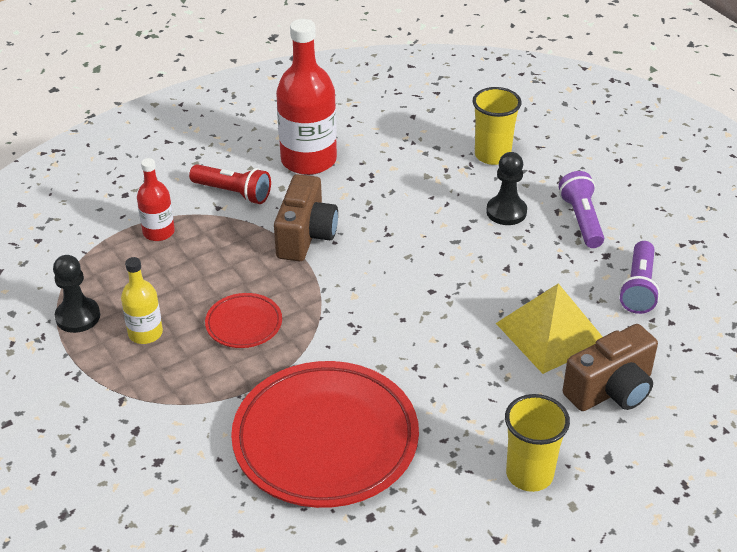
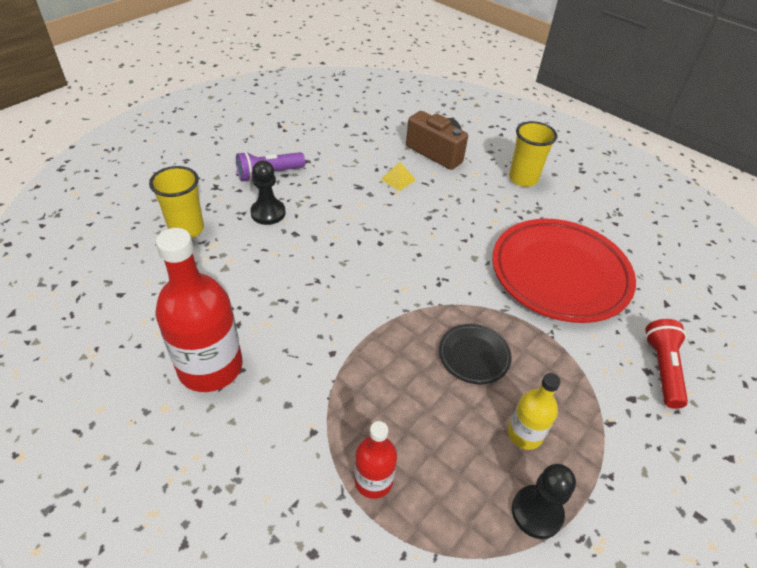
camera: 110 degrees left, 5 degrees up
(233, 193) = (283, 424): red flashlight -> red flashlight (662, 369)
(244, 324) = (474, 356): red plate -> black plate
(306, 236) = (338, 339): brown camera -> none
(551, 333) = (398, 179): yellow pyramid -> yellow pyramid, size x0.45
(638, 288) = (336, 146): purple flashlight -> none

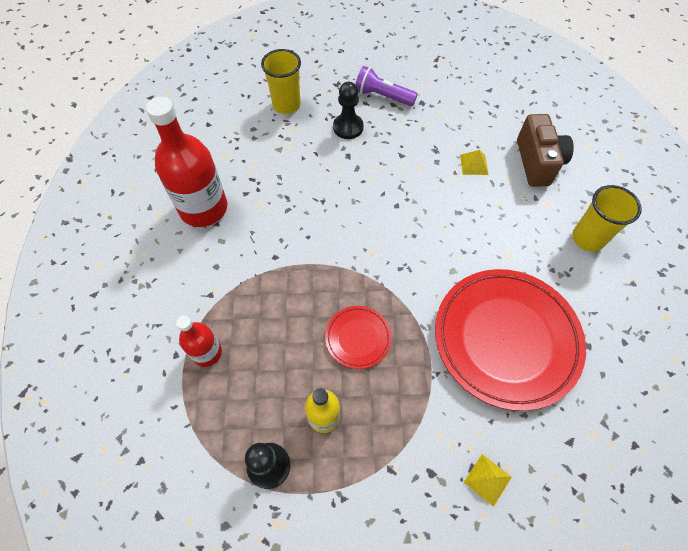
camera: 50 degrees right, 15 degrees up
(474, 356) = (358, 338): black plate -> red plate
(662, 369) = (487, 479): red flashlight -> yellow pyramid

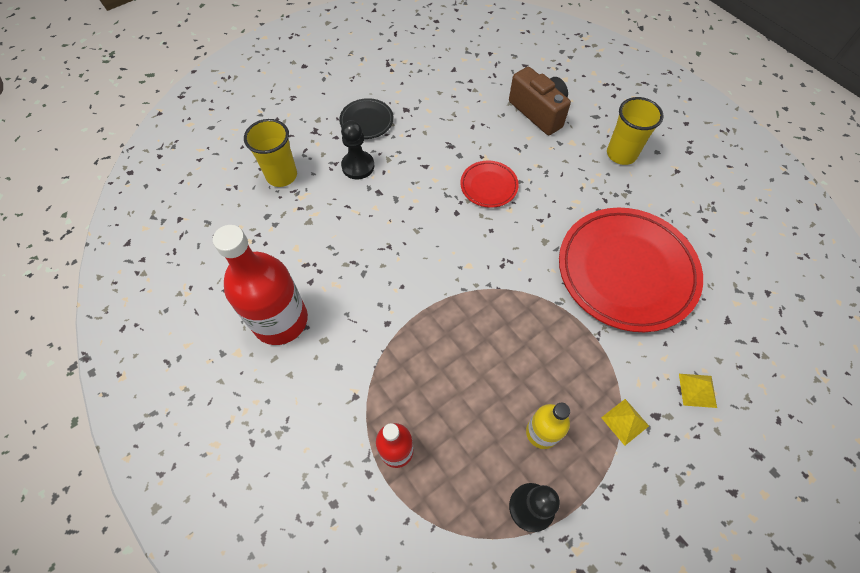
camera: 35 degrees left, 0 degrees up
(358, 338) = (516, 347): red plate -> red plate (488, 186)
(382, 96) = (366, 121): purple flashlight -> black plate
(474, 164) = (491, 141): yellow pyramid -> yellow pyramid (624, 421)

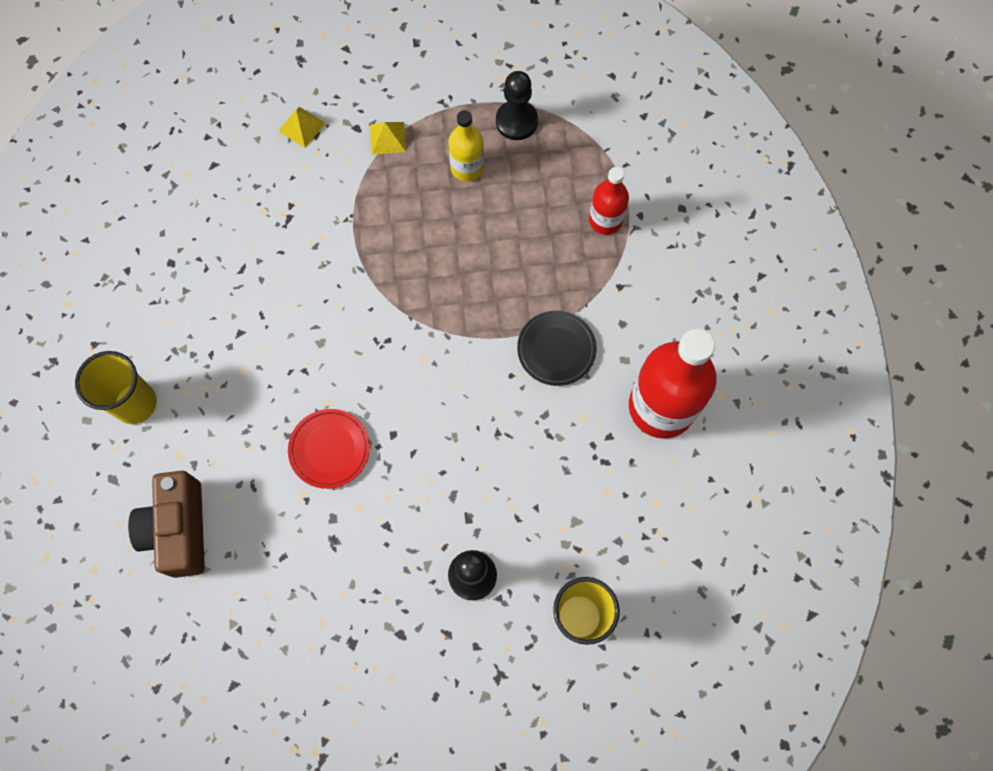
camera: 150 degrees left, 10 degrees up
(366, 121) = (418, 651): black plate -> black plate (556, 349)
(626, 271) = (265, 262): red plate -> none

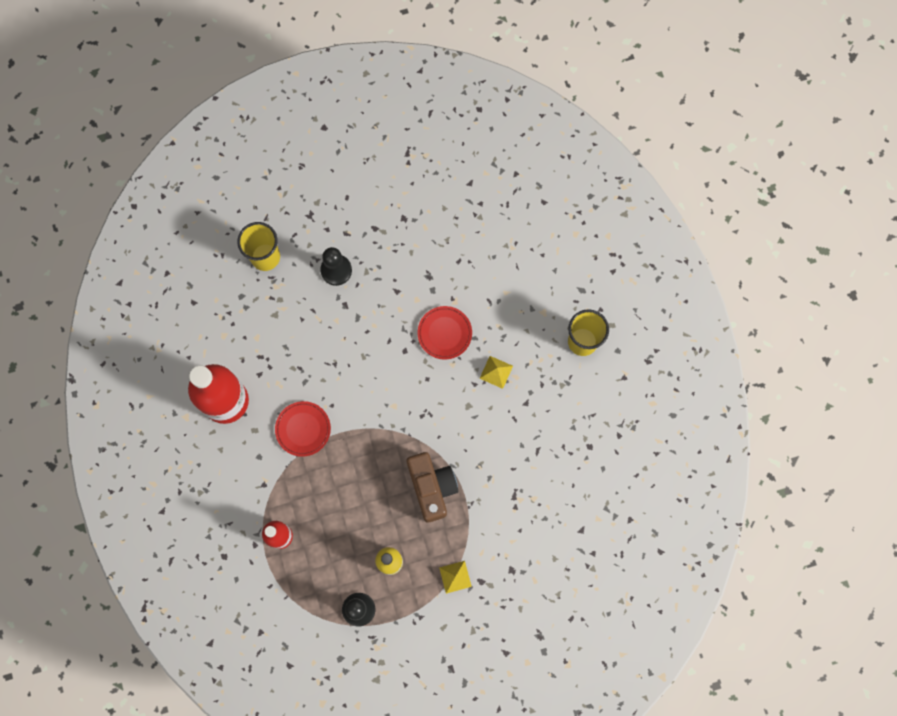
camera: 170 degrees right, 5 degrees up
(179, 529) = (529, 266): brown camera -> brown camera (432, 487)
(302, 127) = (523, 575): yellow pyramid -> yellow pyramid (496, 372)
(556, 349) = (303, 429): black plate -> red plate

